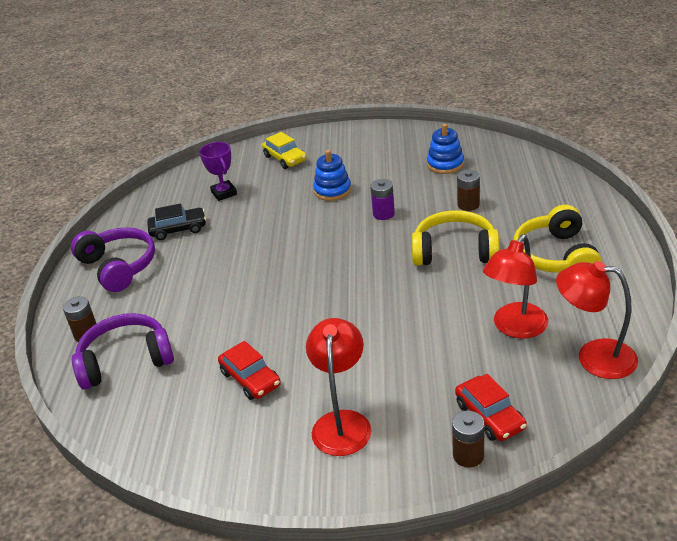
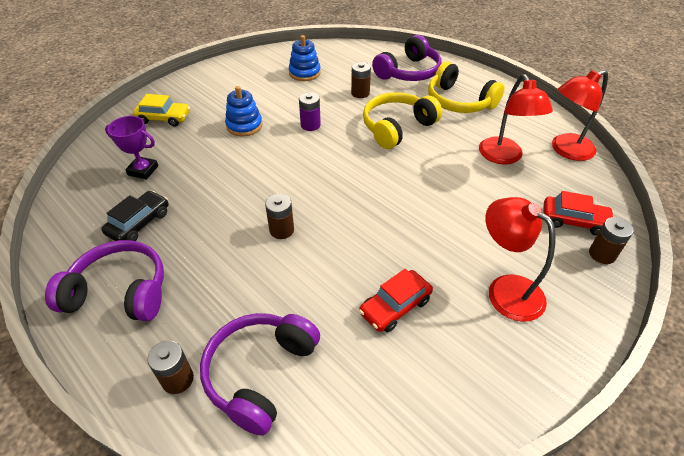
camera: 50 degrees left, 10 degrees up
(250, 379) = (395, 306): red car -> red car turned 135 degrees clockwise
(252, 283) = (281, 230): none -> brown battery
(549, 204) = (408, 72): none -> purple headphones

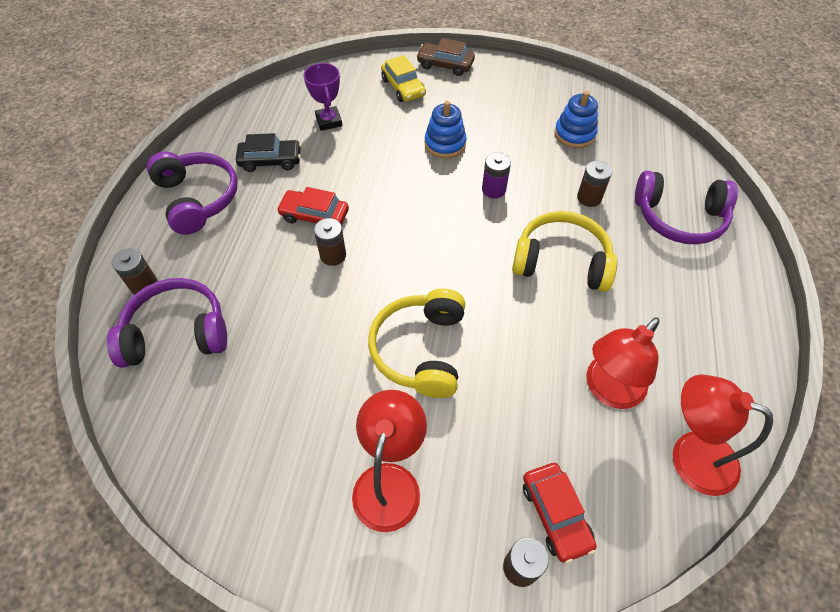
camera: 55 degrees right, 10 degrees up
(171, 90) = (445, 65): none -> brown car
(395, 306) = (303, 392): red car -> red car (314, 216)
(459, 101) = (673, 295): yellow headphones -> yellow headphones (420, 350)

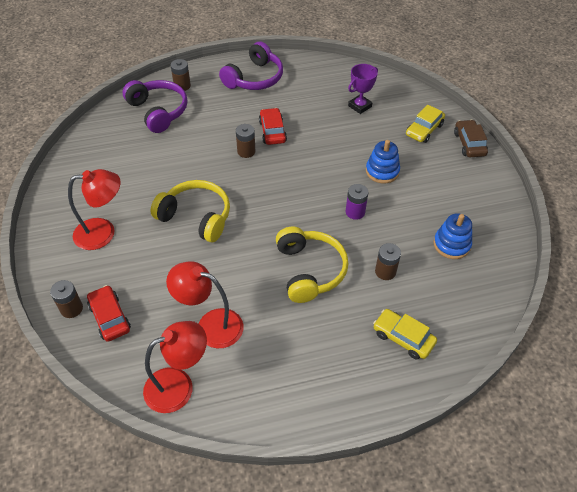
camera: 65 degrees right, 5 degrees down
(270, 160) = (305, 94): black car -> none
(420, 350) = (196, 217): yellow headphones -> yellow headphones turned 45 degrees clockwise
(555, 514) = (110, 317): red car -> red car turned 105 degrees clockwise
(679, 218) = (403, 338): purple headphones -> yellow car
(690, 455) = (179, 385): red lamp -> red lamp turned 60 degrees clockwise

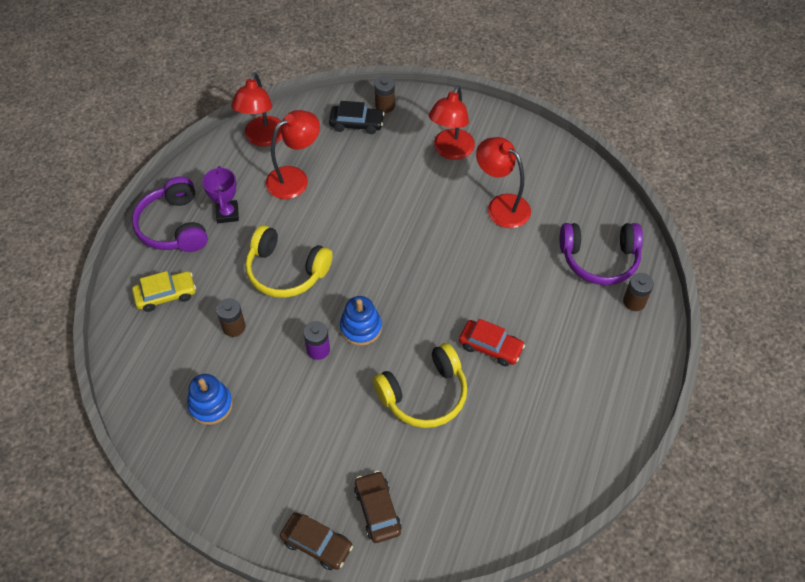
camera: 125 degrees right, 5 degrees up
(110, 317) = (356, 124): red car -> black car
(144, 177) = (501, 206): none -> red lamp
(196, 217) = (416, 221): yellow headphones -> yellow headphones (424, 394)
(246, 151) = (476, 305): brown battery -> none
(254, 78) = (603, 383): purple headphones -> purple headphones (174, 226)
(359, 106) = (470, 467): purple trophy -> purple trophy (227, 214)
(382, 171) = (350, 413): blue stacking toy -> blue stacking toy (361, 328)
(424, 130) = (377, 510): yellow car -> brown car

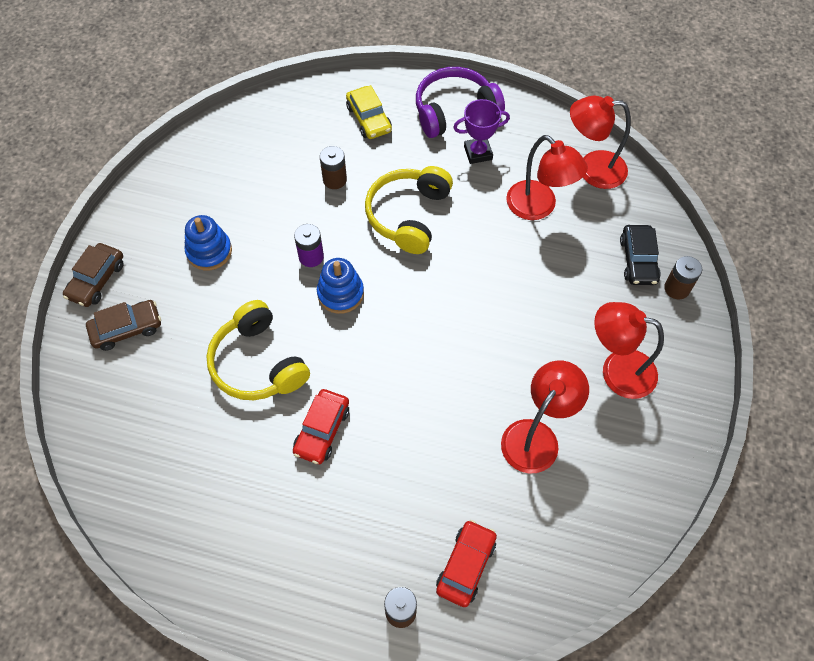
camera: 85 degrees right, 5 degrees up
(210, 405) = (245, 175): blue stacking toy -> blue stacking toy (209, 251)
(599, 259) = (466, 565): purple headphones -> red car

